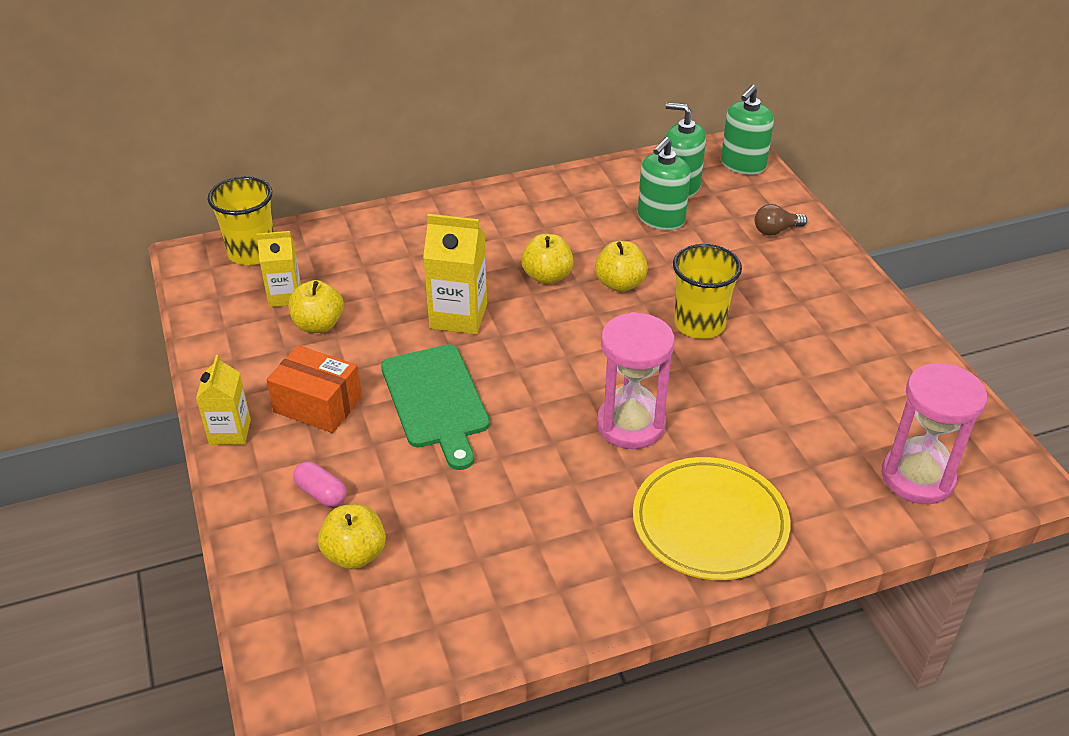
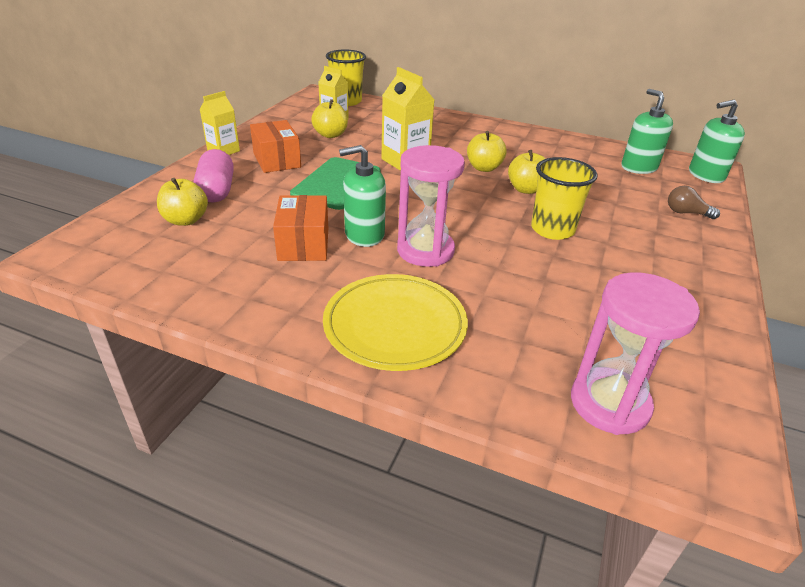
camera: 40 degrees right, 5 degrees down
(321, 493) = (217, 190): pink capsule -> pink capsule, size x1.69
(516, 496) = (303, 244): none -> orange box
(661, 219) = (602, 175): green soap dispenser -> green soap dispenser (364, 234)

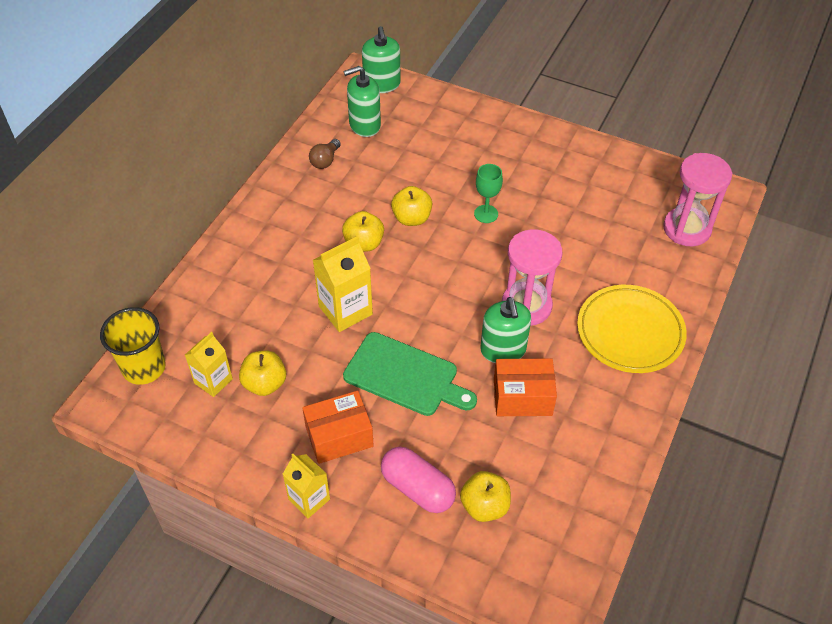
camera: 85 degrees left, 15 degrees up
(217, 190) = (417, 488): pink capsule -> pink capsule turned 45 degrees clockwise
(552, 229) = (486, 214): yellow cup -> green goblet
(686, 213) = (453, 121): brown light bulb -> brown light bulb (325, 161)

